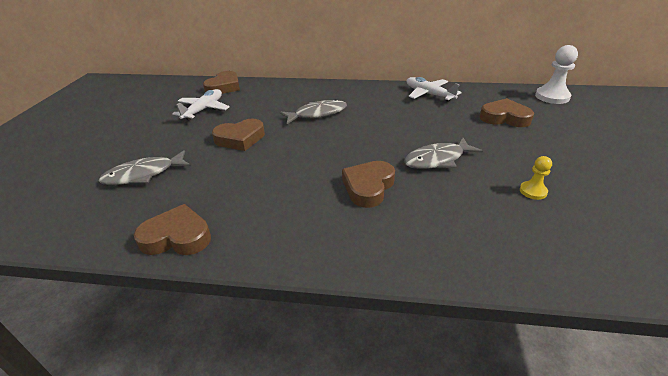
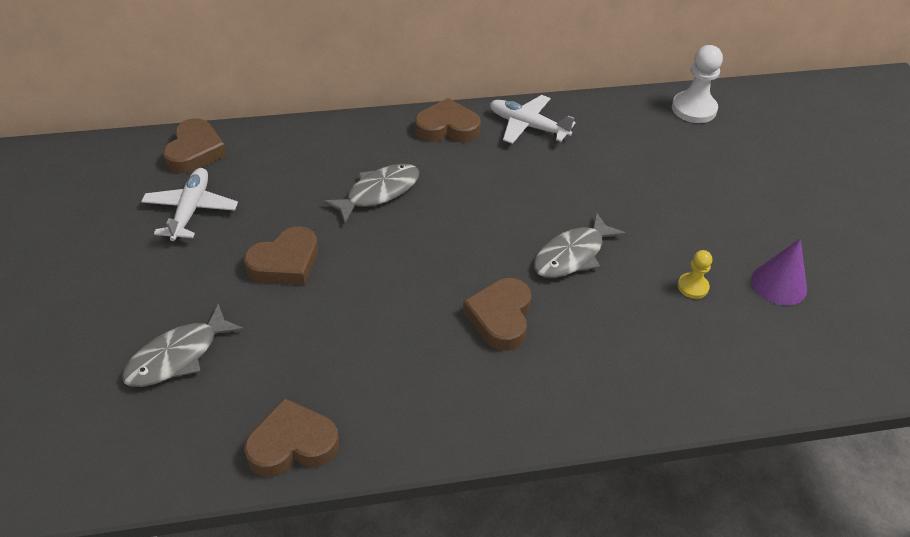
camera: 20 degrees left, 10 degrees up
(504, 118) = (640, 162): brown heart -> brown heart (447, 128)
(614, 201) = (779, 284): none -> purple cone

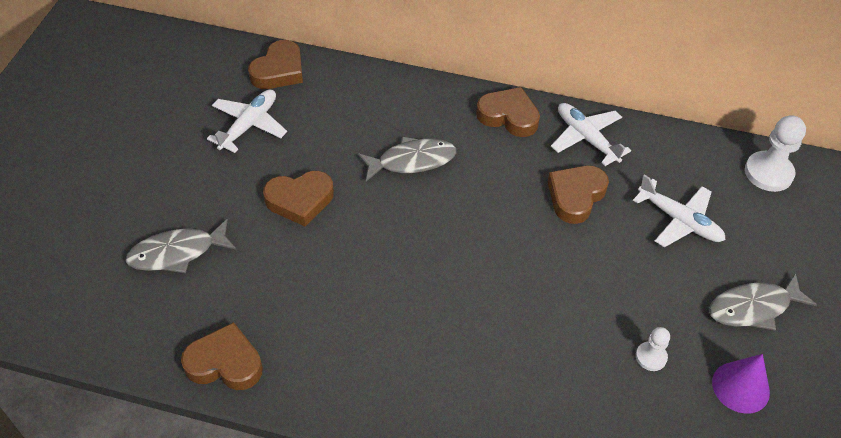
camera: 25 degrees right, 5 degrees up
(500, 317) = (453, 319): brown heart -> brown heart (575, 196)
(572, 255) = (553, 283): grey fish -> grey fish (753, 307)
(647, 168) = (679, 221): none -> white plane
(692, 287) = (651, 357): yellow pawn -> white pawn

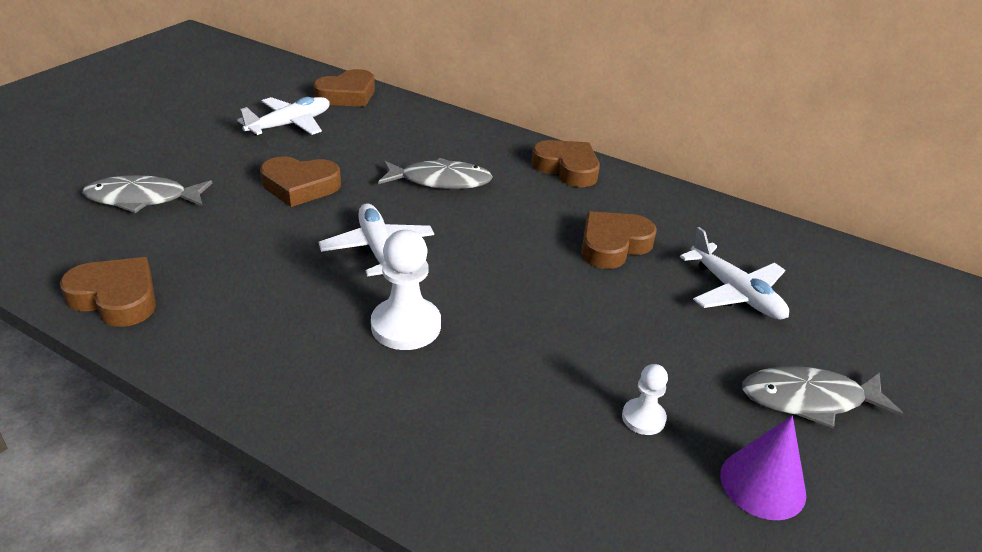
camera: 15 degrees right, 15 degrees down
(586, 138) = (648, 201): white plane -> white plane (378, 249)
(768, 173) = (868, 274): white pawn -> white pawn (406, 326)

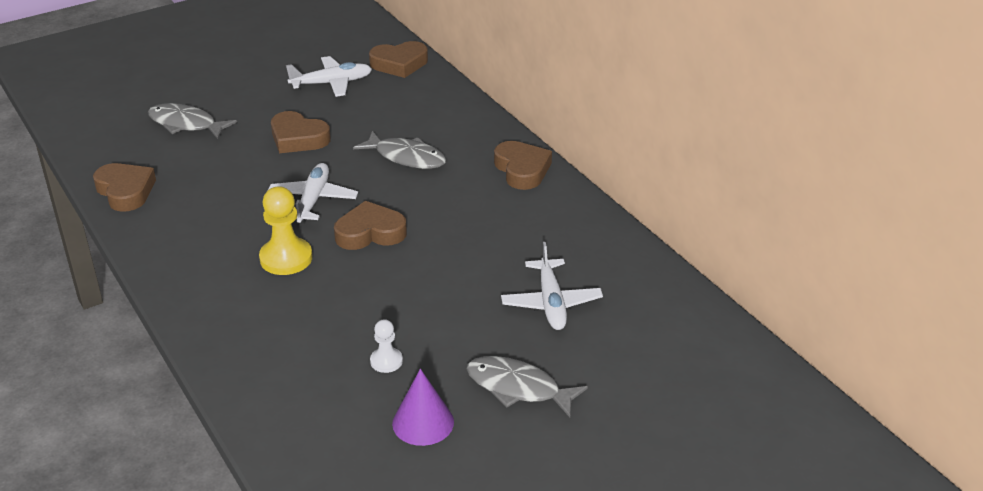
camera: 30 degrees right, 0 degrees up
(406, 326) = (286, 258): white pawn -> yellow pawn
(613, 245) = (492, 242): brown heart -> brown heart (370, 232)

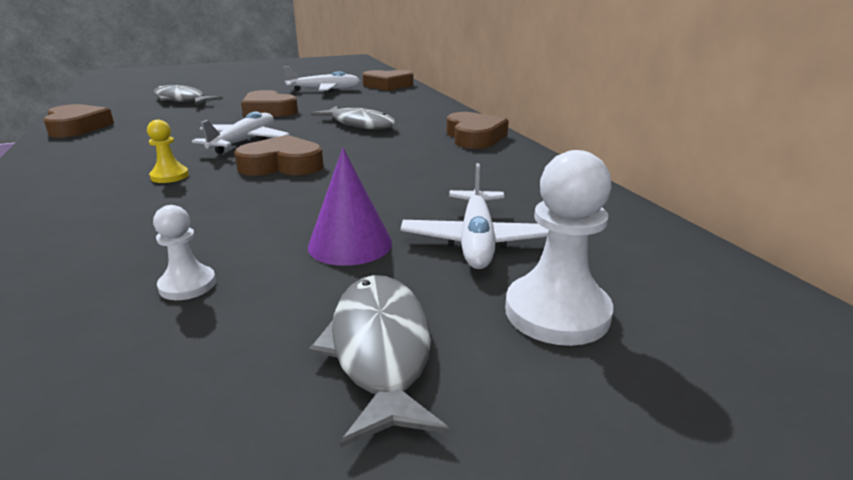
camera: 10 degrees right, 10 degrees down
(286, 258) = (170, 176): yellow pawn -> yellow pawn, size x0.56
(423, 422) = (162, 392): purple cone -> purple cone (350, 244)
(518, 388) = (380, 350): grey fish -> grey fish turned 45 degrees clockwise
(606, 353) = (557, 312): none -> white pawn

